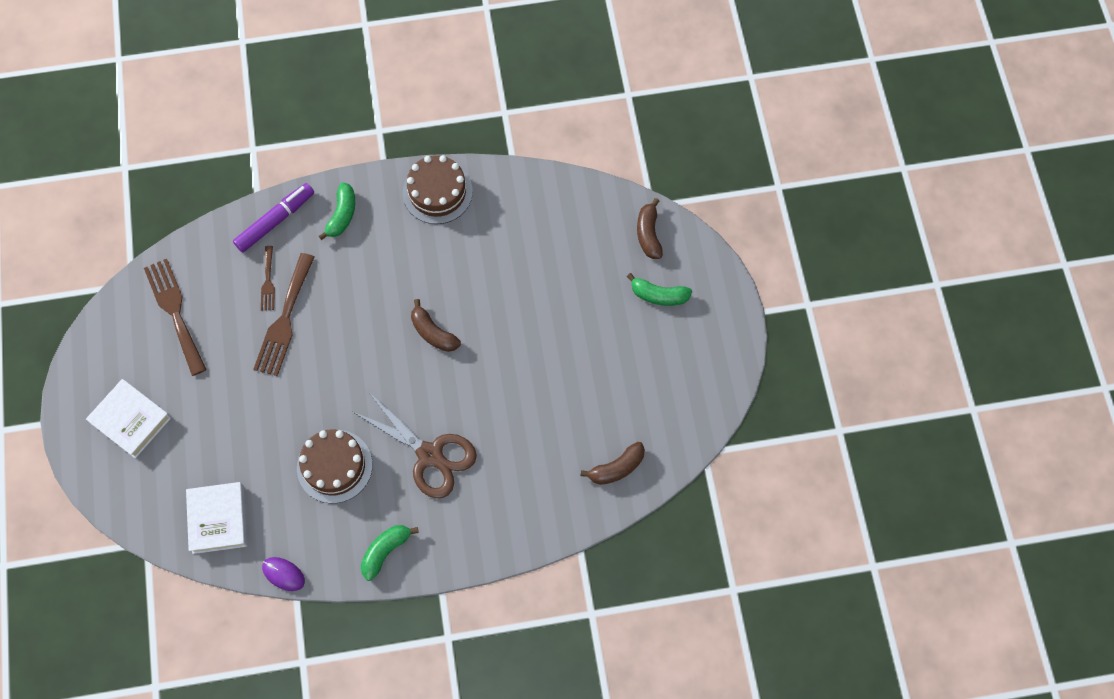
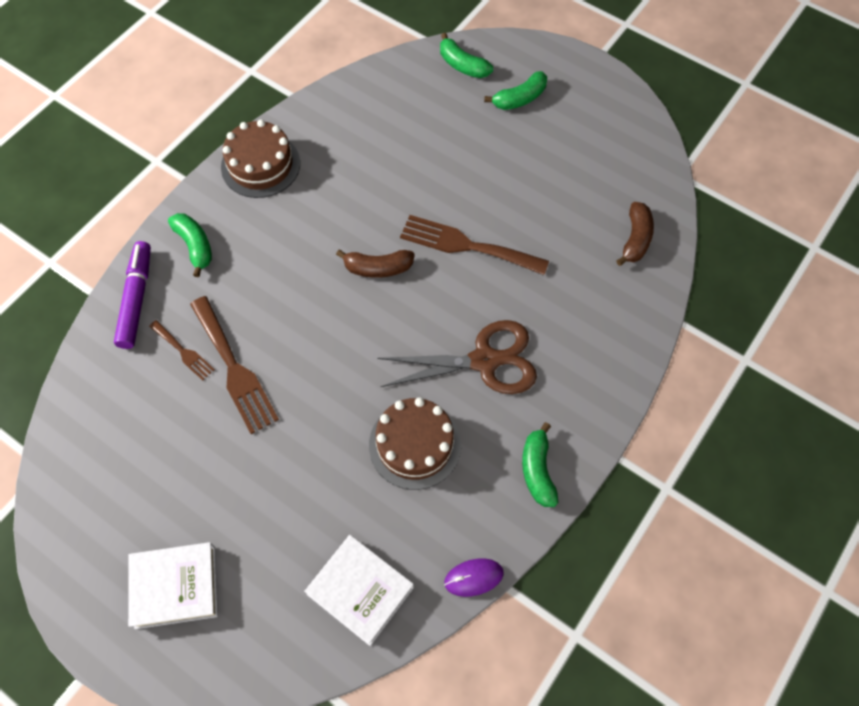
camera: 45 degrees left, 5 degrees down
(175, 312) = (117, 453): brown fork -> brown fork (467, 245)
(648, 234) = (462, 65): brown banana -> green banana

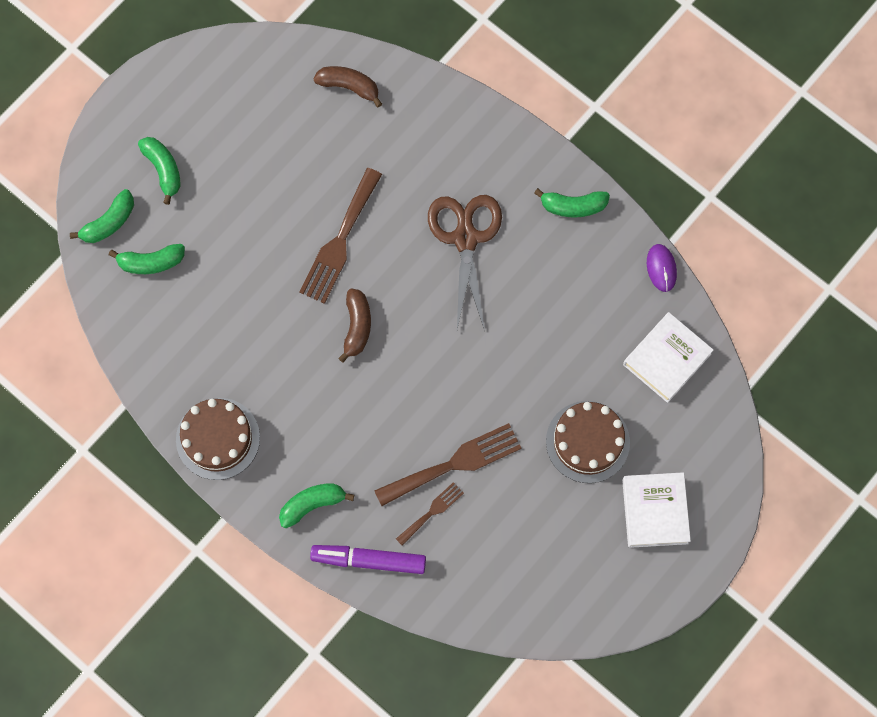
camera: 85 degrees left, 10 degrees up
(415, 444) = (542, 306): brown cake -> brown cake (587, 441)
(428, 99) = (151, 262): none -> green banana

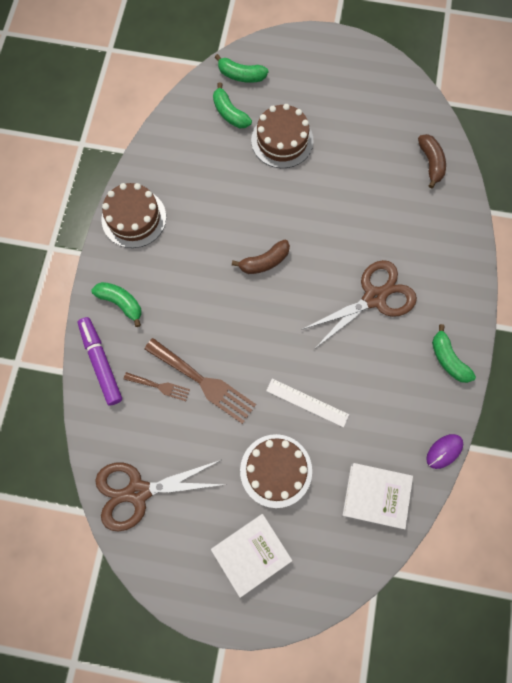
camera: 60 degrees right, 0 degrees up
(163, 170) = (296, 86): green banana -> none
(222, 225) = (282, 140): none -> brown cake
(340, 241) = (318, 217): brown fork -> none
(531, 592) = (138, 492): none -> brown scissors
(536, 371) = (307, 402): none -> white ruler

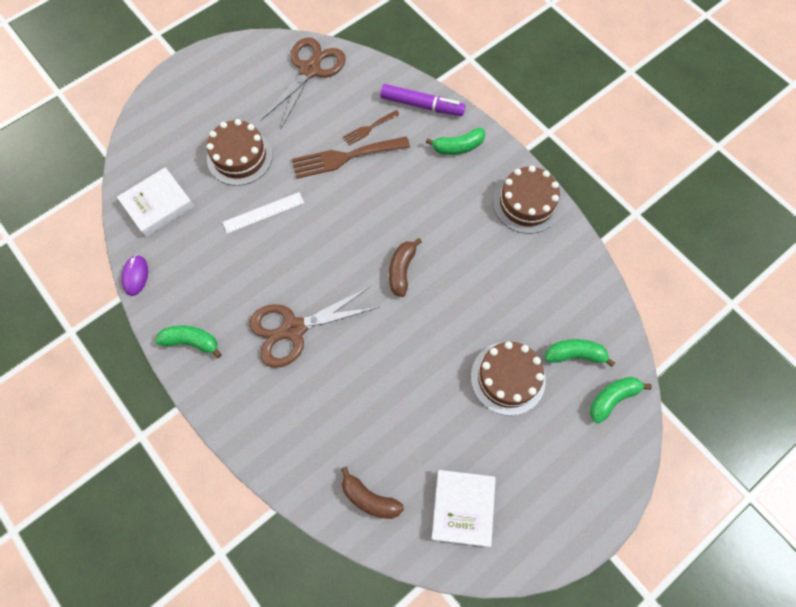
camera: 130 degrees right, 5 degrees down
(251, 553) = (206, 104): white book -> white book (463, 508)
(374, 297) = (293, 329): brown scissors -> brown scissors turned 60 degrees clockwise

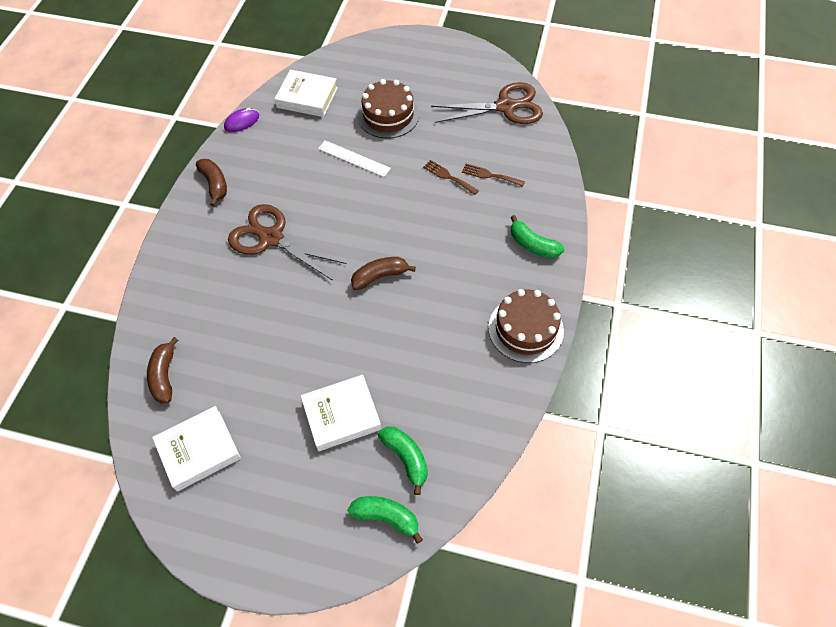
camera: 55 degrees right, 10 degrees down
(191, 342) = (215, 184): green banana -> brown banana
(345, 157) = (448, 177): brown fork -> brown fork, size x0.53
(422, 105) = (547, 196): purple marker -> none
(507, 378) = (341, 415): brown cake -> white book

